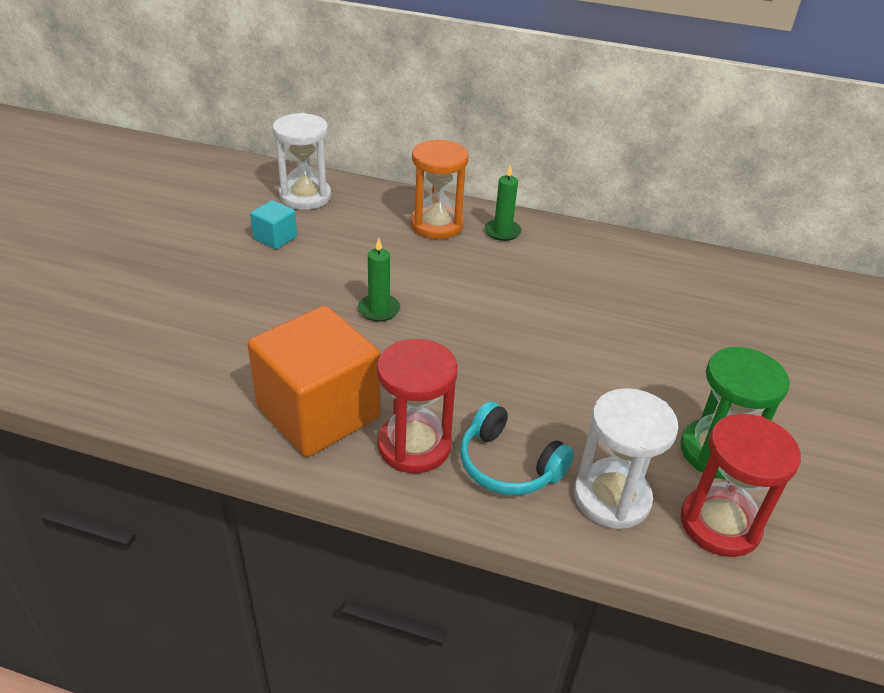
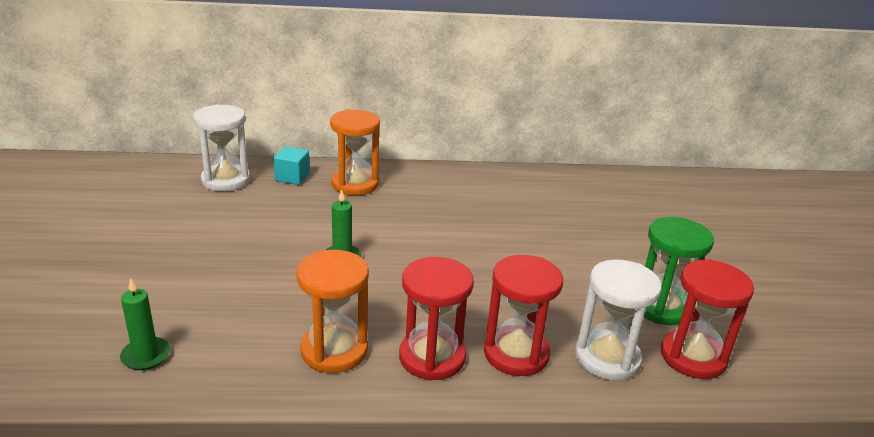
camera: 20 degrees left, 10 degrees down
(275, 238) = (216, 217): turquoise cube -> turquoise cube (292, 177)
(318, 412) = (334, 350): orange cube -> orange hourglass
(502, 232) = (412, 180): green candle -> green candle (146, 356)
(508, 465) = (516, 354): turquoise headphones -> red hourglass

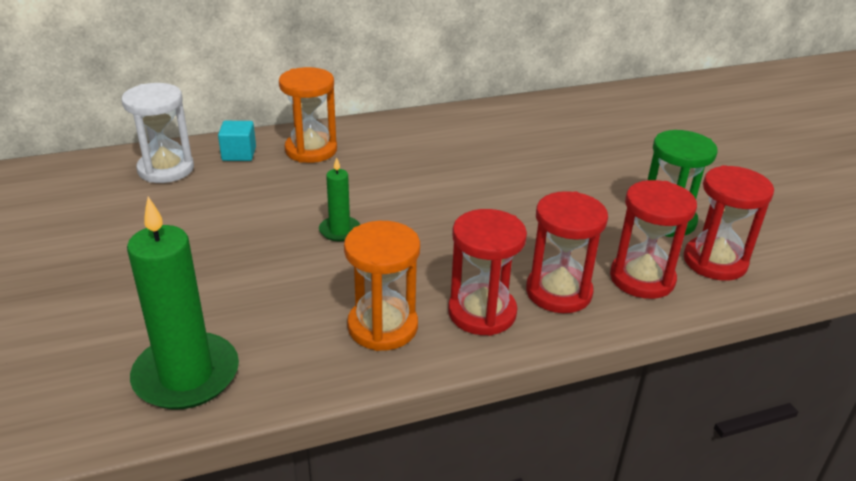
camera: 15 degrees left, 5 degrees up
(146, 356) = (186, 375): green candle -> green candle, size x1.98
(607, 358) = (642, 278): white hourglass -> red hourglass

